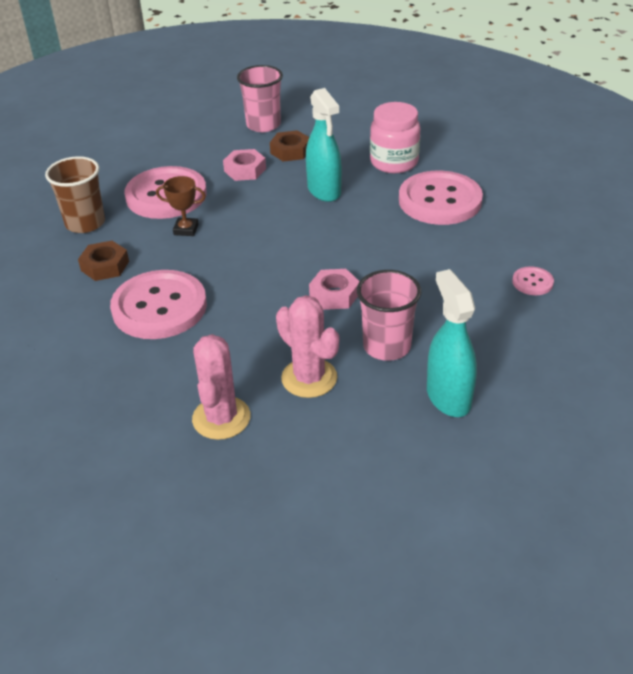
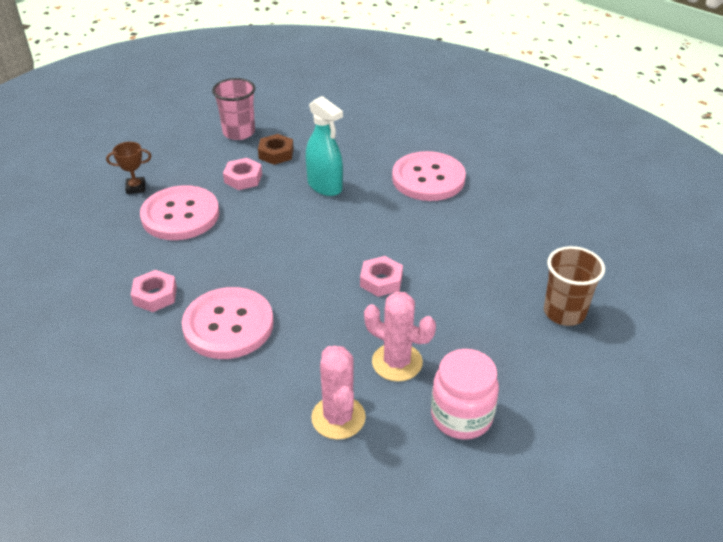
camera: 20 degrees left, 0 degrees up
(85, 223) = (113, 256): brown cup -> brown cup (564, 312)
(105, 266) = (155, 295): brown nut -> pink nut
(186, 229) = (216, 245): brown trophy -> brown trophy (136, 187)
(387, 346) = (448, 318): pink cup -> none
(394, 162) = (373, 150): pink jar -> pink jar (461, 416)
(448, 397) = (520, 352): turquoise spray bottle -> none
(532, 282) = (537, 237): pink button -> none

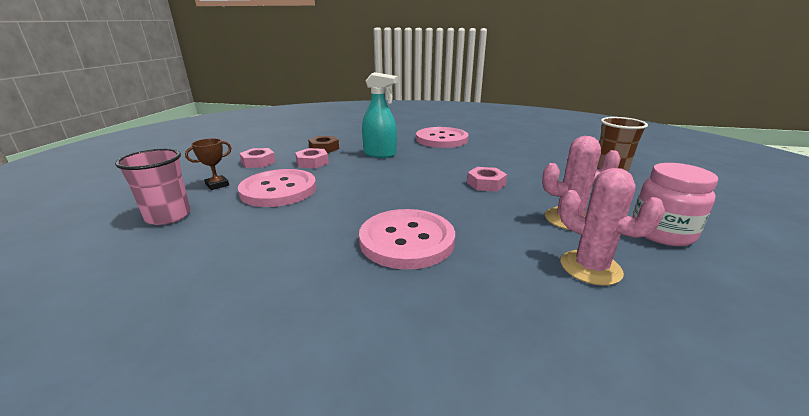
camera: 30 degrees left, 15 degrees down
(155, 295) = (308, 242): pink nut -> pink nut (258, 162)
(239, 132) = (283, 145): pink cup -> pink cup (168, 216)

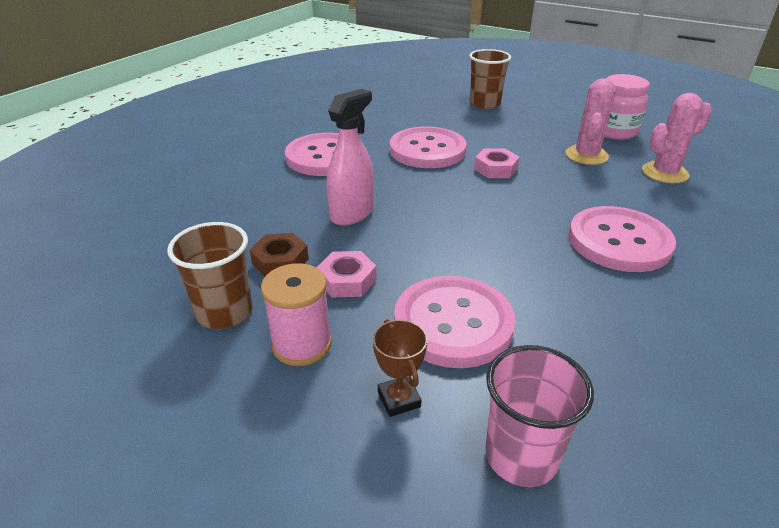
camera: 70 degrees left, 10 degrees up
(258, 162) = (302, 344): pink nut -> pink spool
(280, 147) = (224, 312): none -> brown cup
(380, 154) = (352, 214): turquoise spray bottle -> pink spray bottle
(487, 160) = (427, 150): none -> pink button

